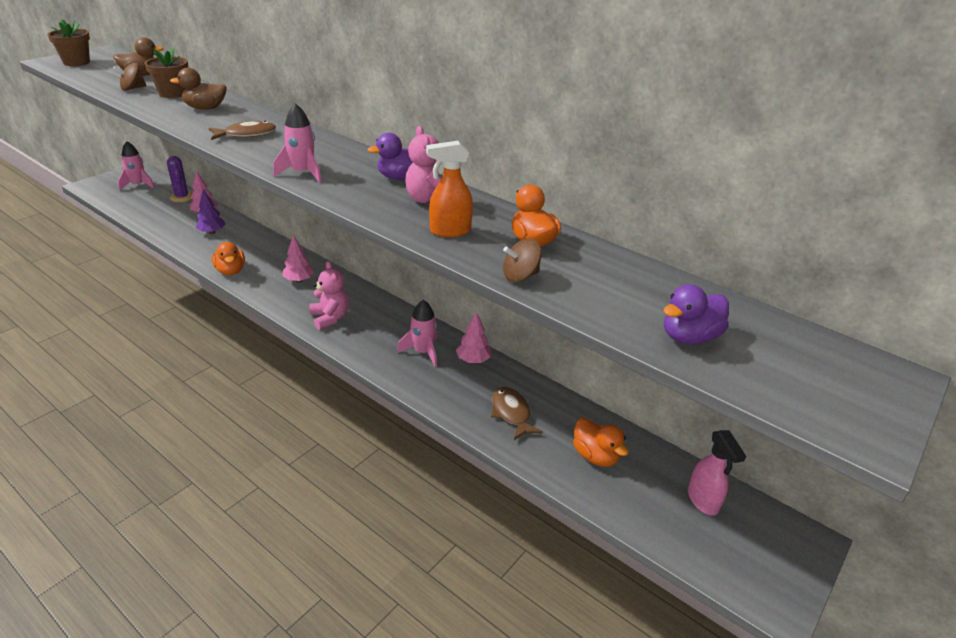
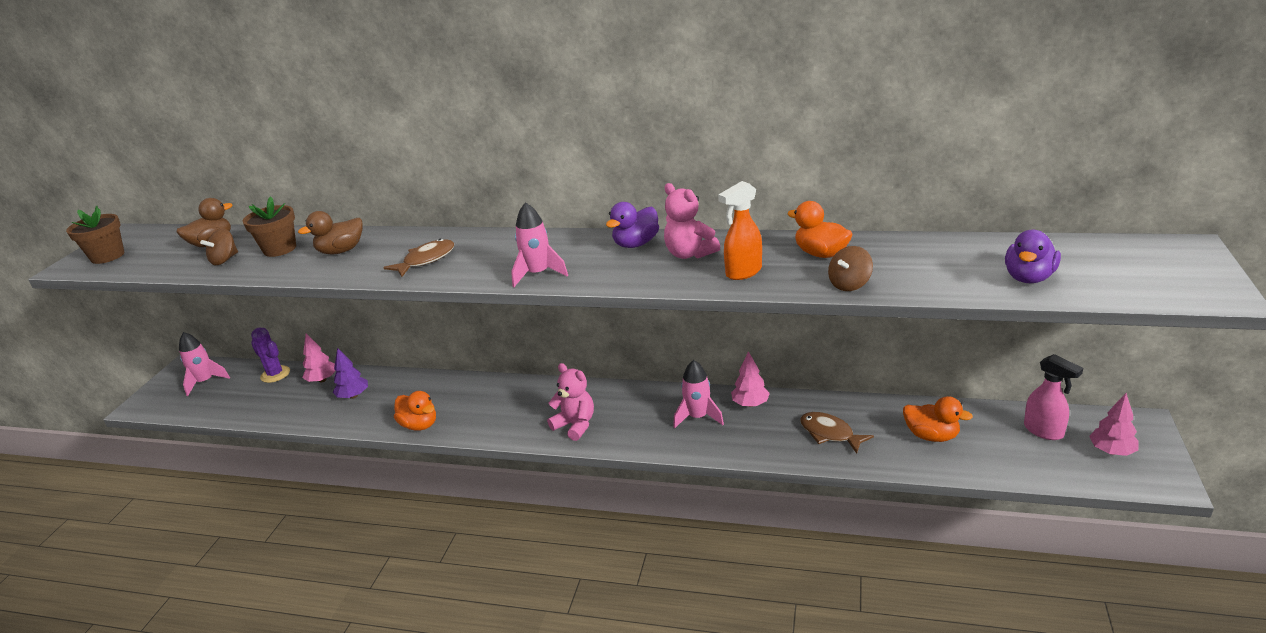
camera: 20 degrees left, 5 degrees down
(299, 280) = (504, 404): pink tree -> pink tree (1111, 451)

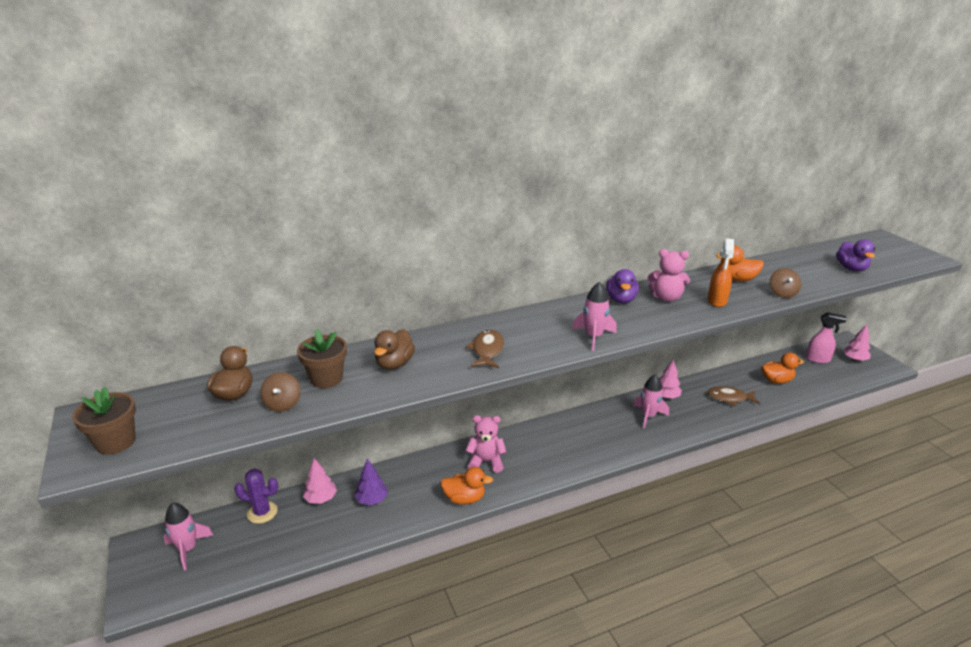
camera: 40 degrees left, 0 degrees up
(575, 425) = (580, 451): pink teddy bear -> pink teddy bear (486, 461)

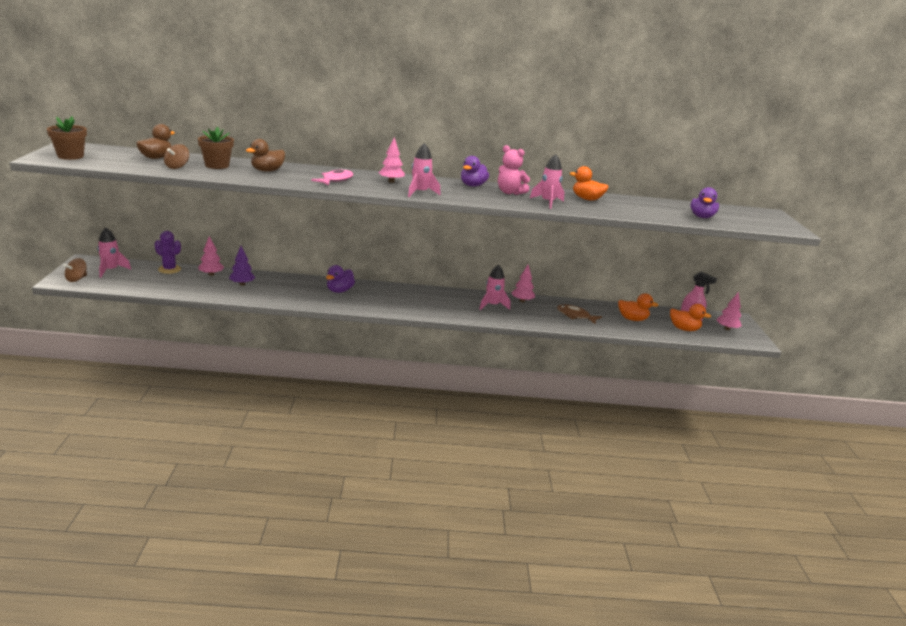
camera: 20 degrees right, 5 degrees down
(464, 498) = (303, 301): orange duck -> orange duck (684, 329)
(486, 461) = (339, 291): pink teddy bear -> purple duck
(487, 350) = (336, 180): brown fish -> pink fish
(542, 327) = (391, 181): none -> pink tree
(717, 301) = (547, 202): orange spray bottle -> pink rocket
(782, 293) = (611, 212): brown spinning top -> brown spinning top (77, 279)

